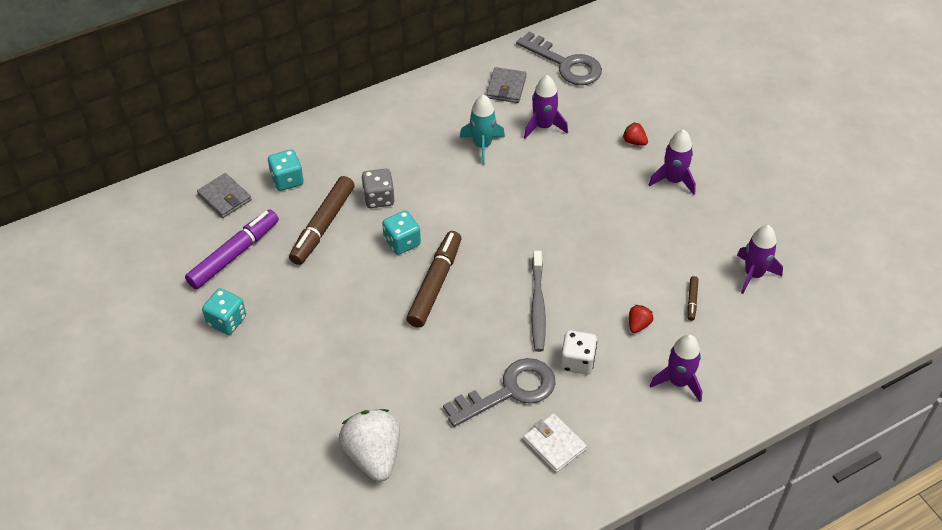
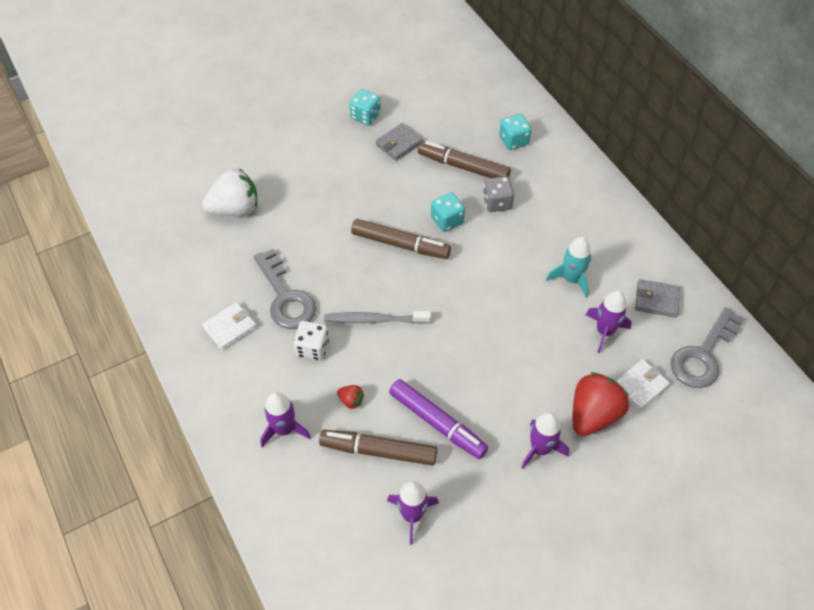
camera: 90 degrees right, 5 degrees up
(224, 198) = (490, 104): grey wallet -> grey wallet (398, 144)
(234, 254) = (430, 115): purple marker -> purple marker (437, 423)
(601, 108) = (640, 386): none -> white wallet
(634, 141) = (593, 414): red strawberry -> red strawberry, size x2.27
(692, 301) = (378, 451): brown marker -> brown marker, size x2.28

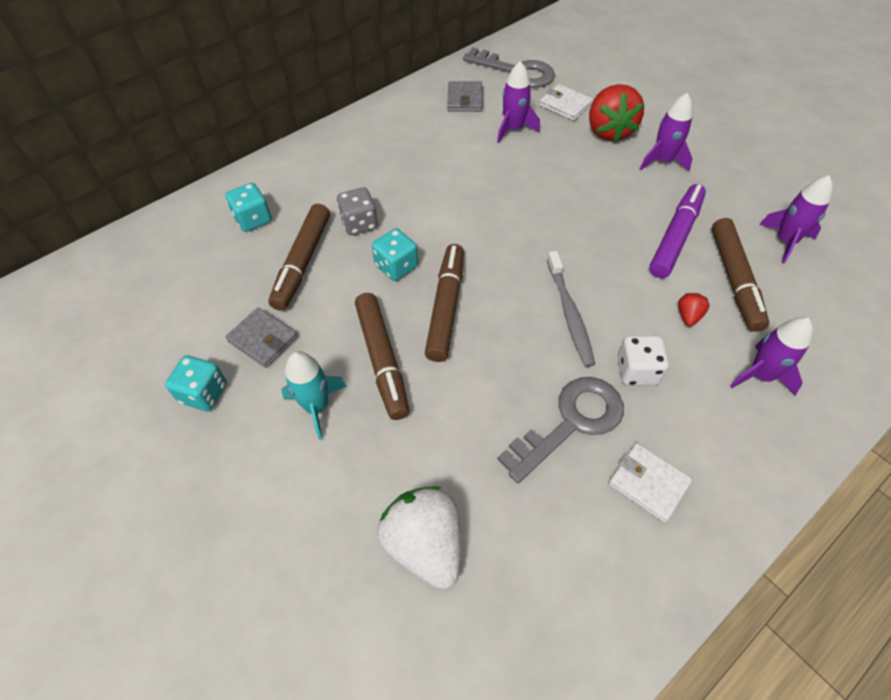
camera: 100 degrees left, 0 degrees up
(365, 203) = (382, 360): none -> brown marker
(571, 279) = (456, 155): turquoise rocket -> turquoise rocket (317, 407)
(593, 414) = (609, 131): red strawberry -> red strawberry turned 120 degrees counterclockwise

